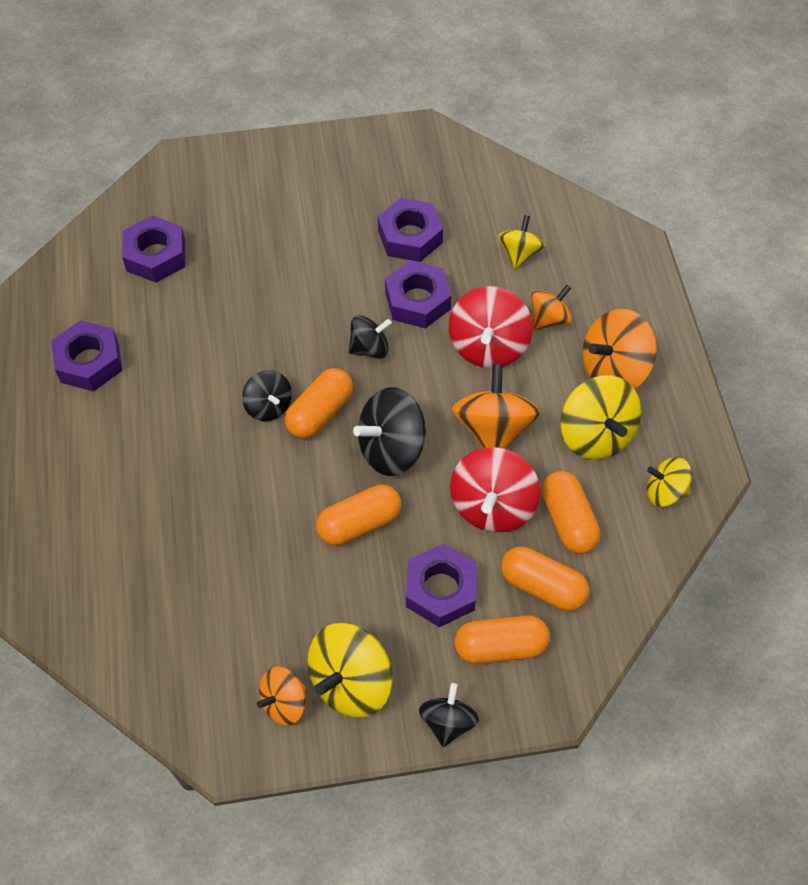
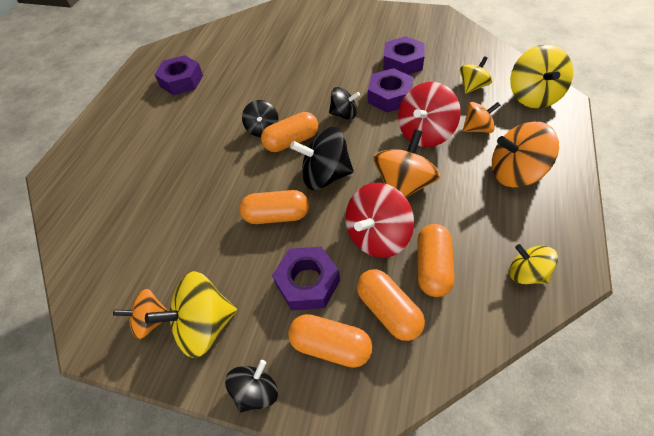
camera: 30 degrees right, 5 degrees down
(156, 256) = (250, 41): purple nut -> none
(595, 435) = (482, 212): yellow spinning top -> yellow spinning top (532, 96)

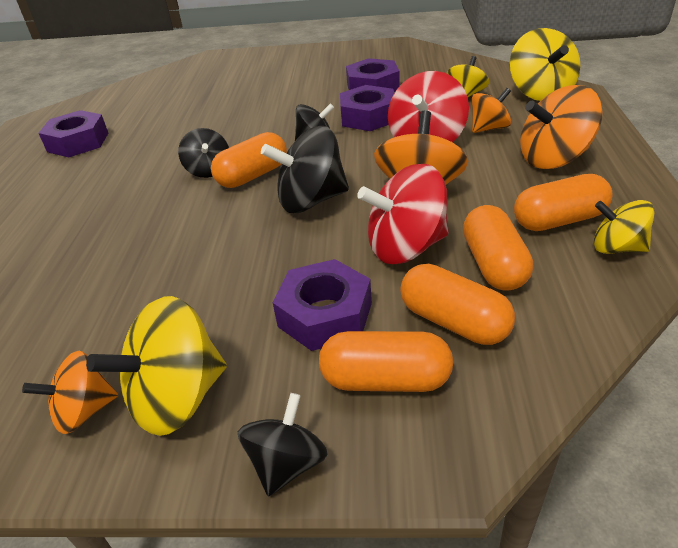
camera: 15 degrees left, 15 degrees down
(276, 215) = (255, 252): orange capsule -> orange capsule (558, 220)
(377, 236) = (406, 247): red spinning top -> red spinning top turned 45 degrees clockwise

